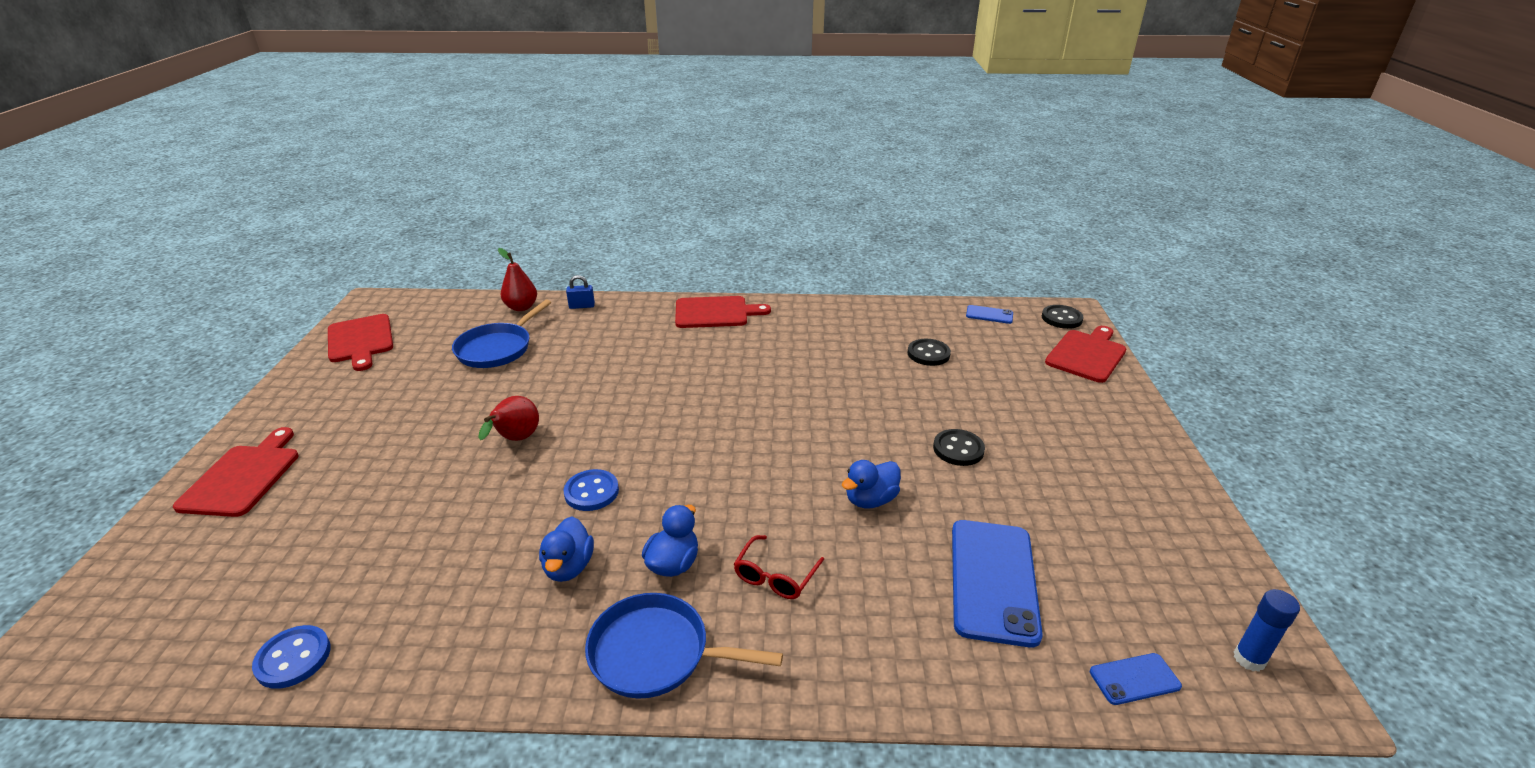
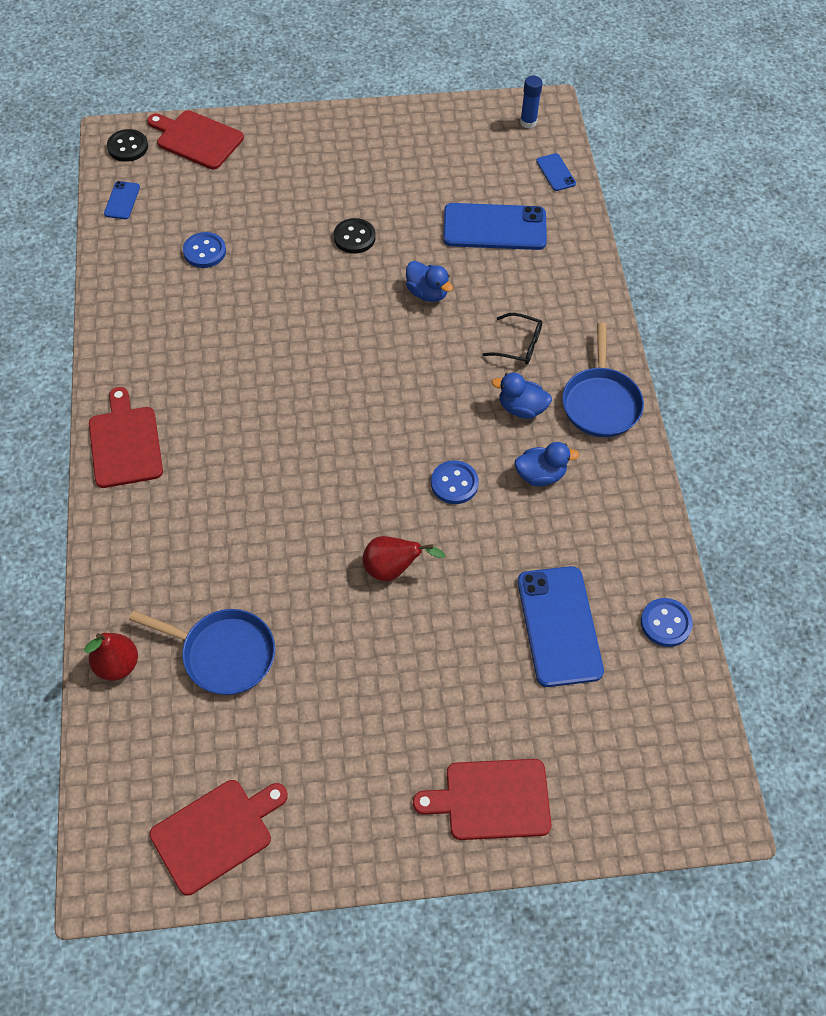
camera: 100 degrees left, 25 degrees up
(369, 553) = (559, 626): none -> blue phone
(582, 306) = (112, 592): blue padlock -> none
(775, 576) = (519, 345): red glasses -> black glasses
(928, 354) = (204, 251): black button -> blue button

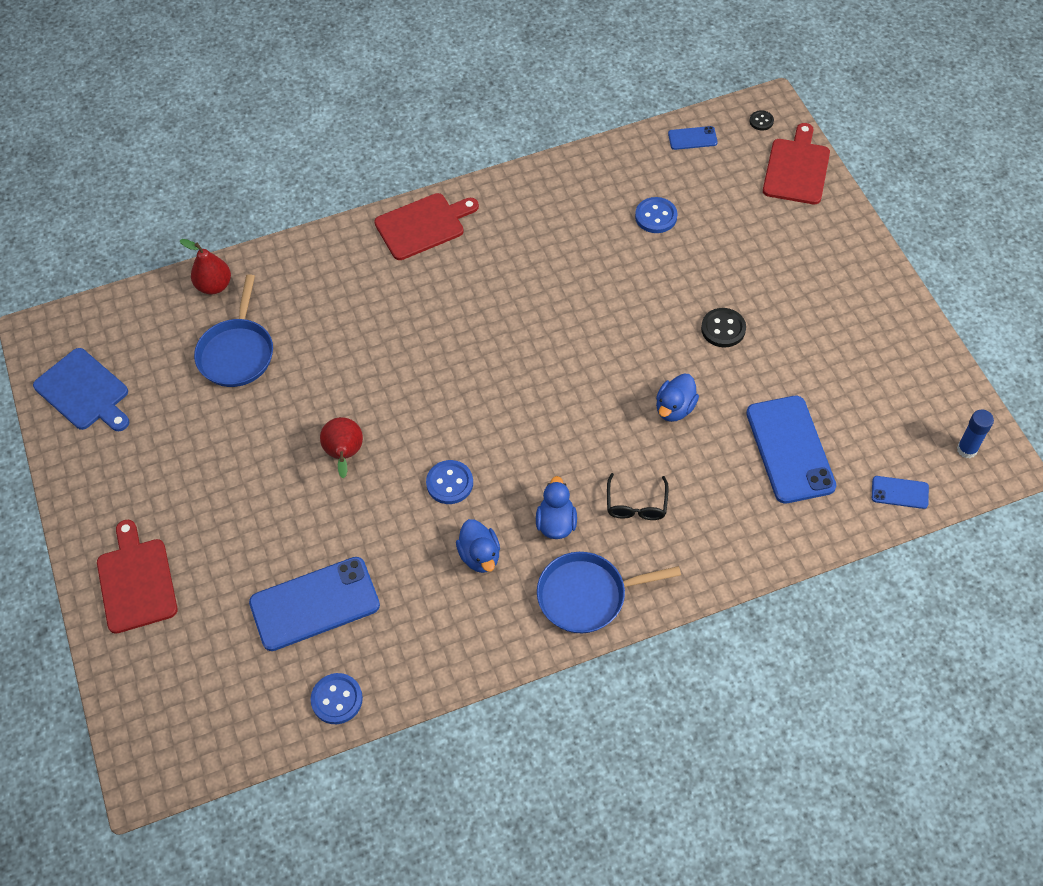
camera: 80 degrees right, 0 degrees up
(128, 147) = (761, 121): black button -> black button, size x0.60
(216, 833) = (84, 392): red cutting board -> blue cutting board
(555, 172) = (899, 492): blue phone -> blue phone turned 45 degrees clockwise

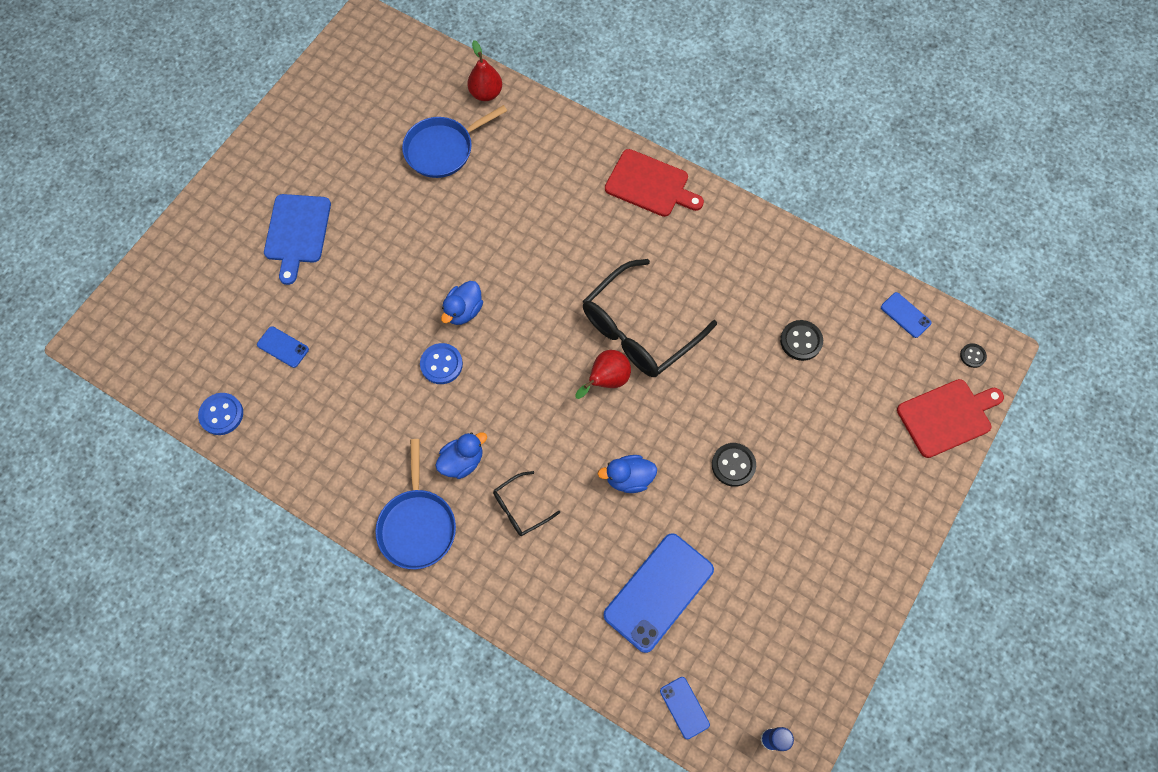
camera: 50 degrees right, 10 degrees up
(84, 392) = (341, 84): blue cutting board -> blue cutting board (297, 232)
(136, 581) = (224, 226): red cutting board -> none
(315, 604) = (283, 347): blue phone -> blue phone, size x0.47
(345, 454) = (413, 278): red pear -> red pear (606, 380)
(480, 556) = (397, 427): blue duck -> blue duck (463, 311)
(548, 317) = (639, 329): none -> black glasses
(587, 595) = (417, 525): blue pan -> blue pan turned 135 degrees counterclockwise
(656, 216) = (801, 341): blue button -> black button

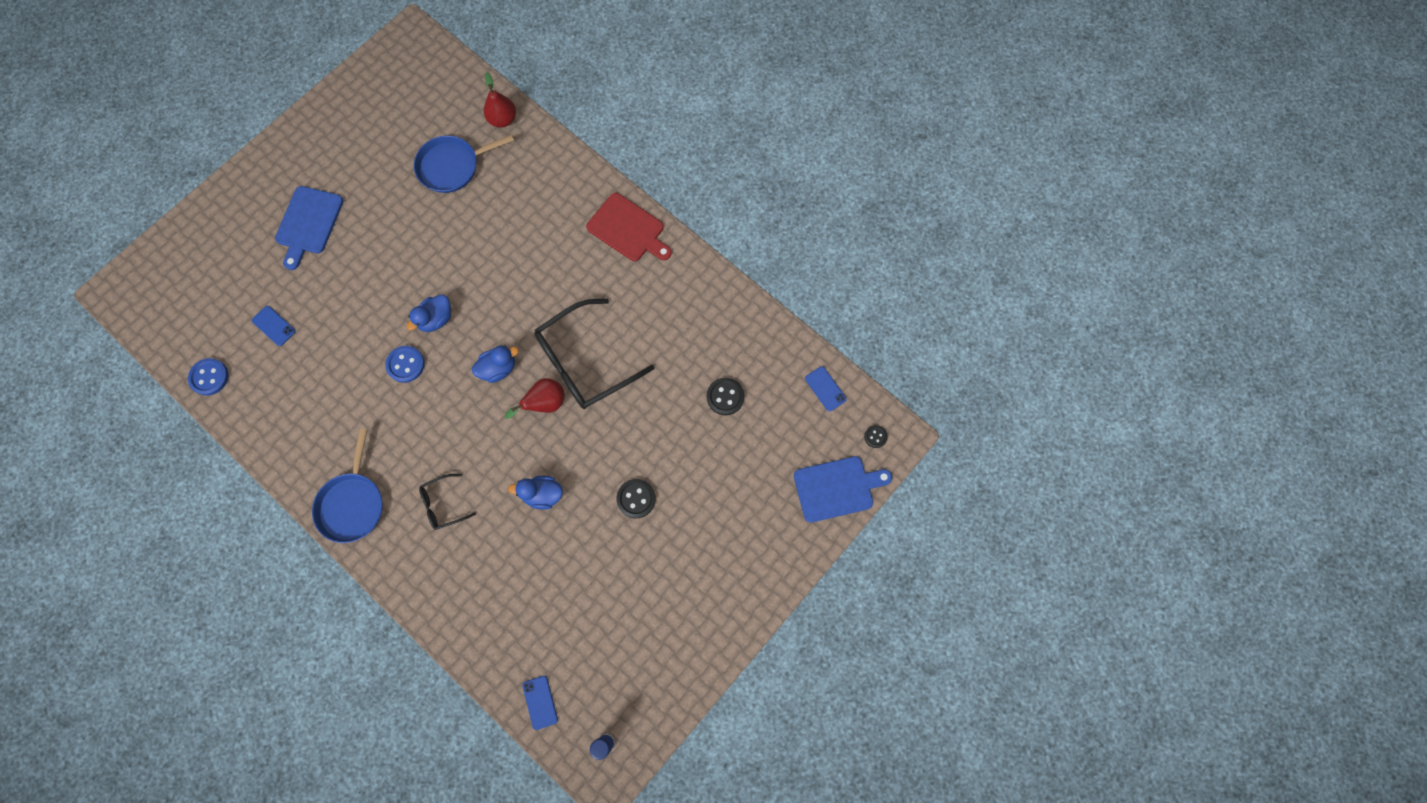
camera: 10 degrees right, 5 degrees up
(462, 461) = (403, 454): blue duck -> blue duck (498, 368)
(658, 592) = (543, 599): blue phone -> none
(947, 416) = (837, 488): red cutting board -> blue cutting board

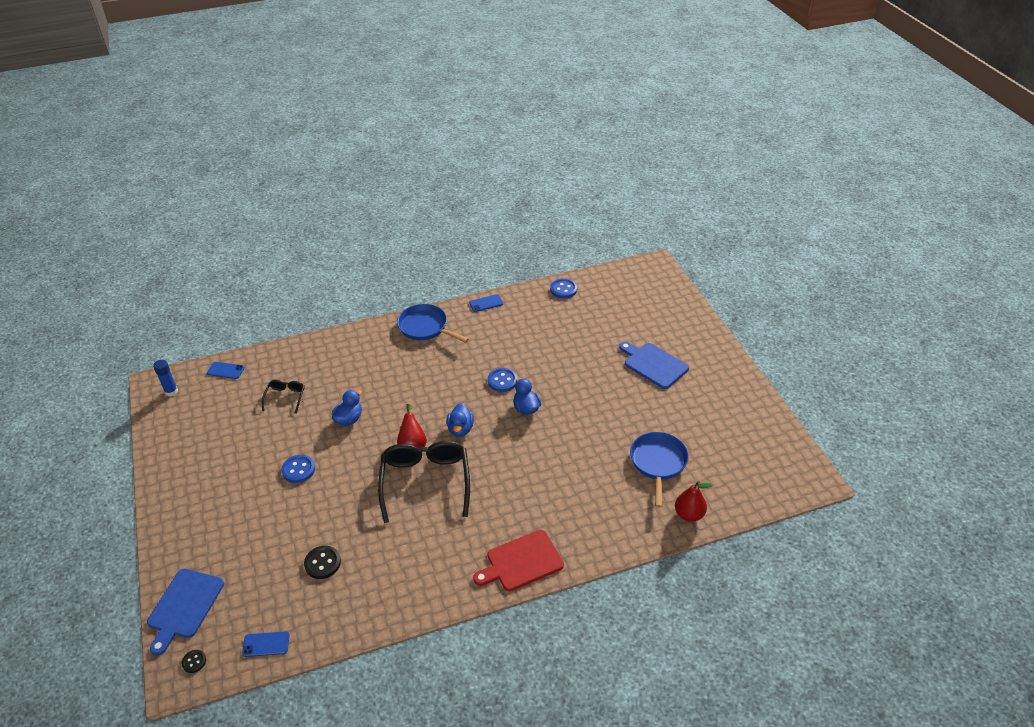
camera: 120 degrees right, 30 degrees down
(274, 326) = (580, 326): blue phone -> blue phone (486, 303)
(443, 504) = (387, 368): black glasses -> black glasses (285, 397)
(636, 499) = (298, 470): black button -> blue button

